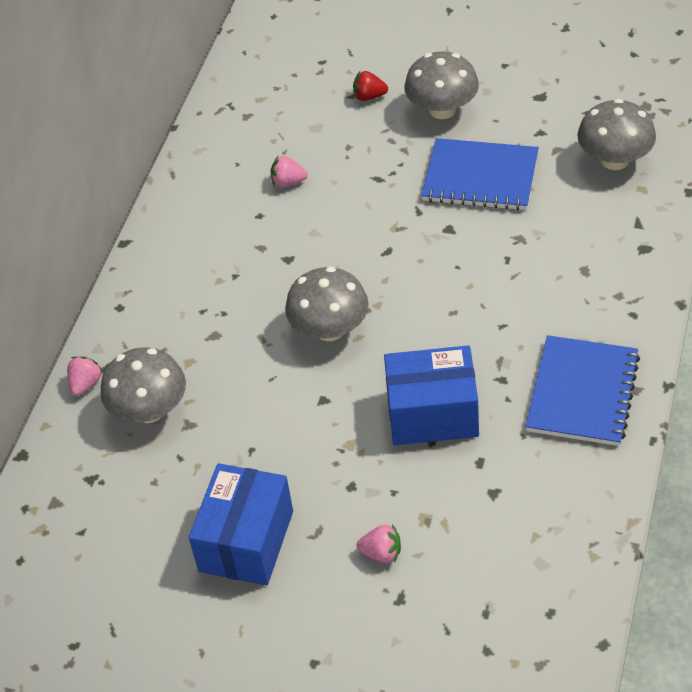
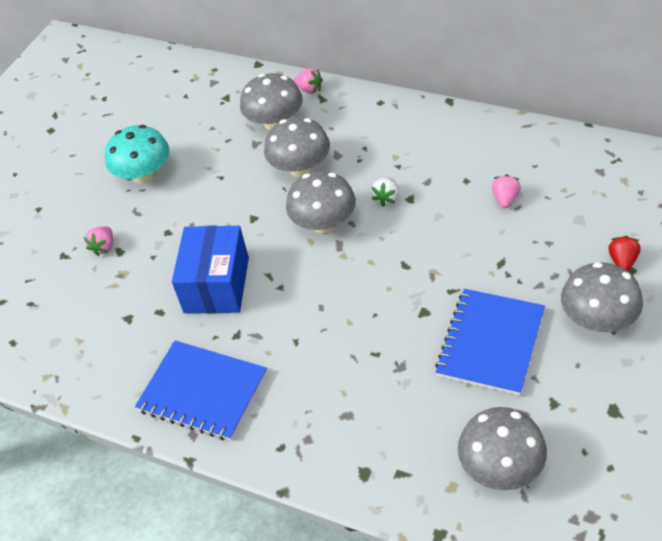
camera: 100 degrees right, 0 degrees up
(236, 367) = (300, 168): none -> grey mushroom
(246, 541) = (144, 175): blue box -> turquoise mushroom
(288, 279) = (387, 198): none -> white strawberry

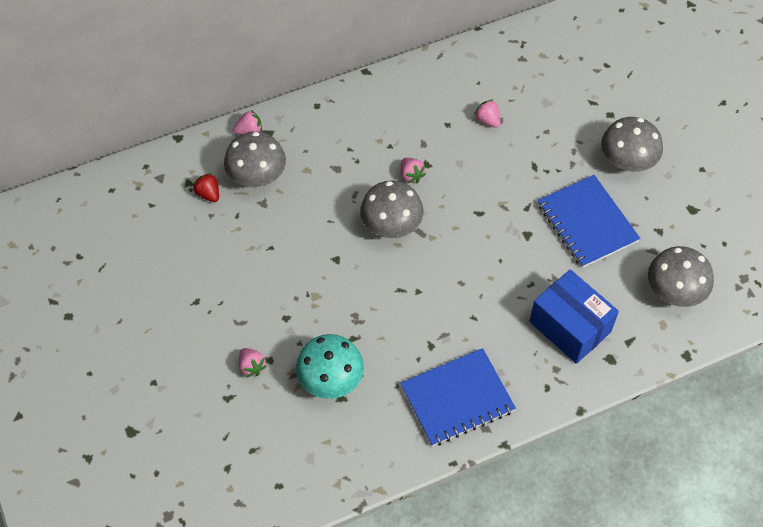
camera: 55 degrees left, 10 degrees up
(144, 175) = (207, 291): turquoise mushroom -> turquoise mushroom (330, 379)
(216, 285) = (373, 325): blue box -> blue box (570, 327)
(300, 168) = (322, 197): grey mushroom -> none
(387, 198) = (411, 175): white strawberry -> pink strawberry
(622, 261) = (600, 112): red strawberry -> red strawberry (208, 194)

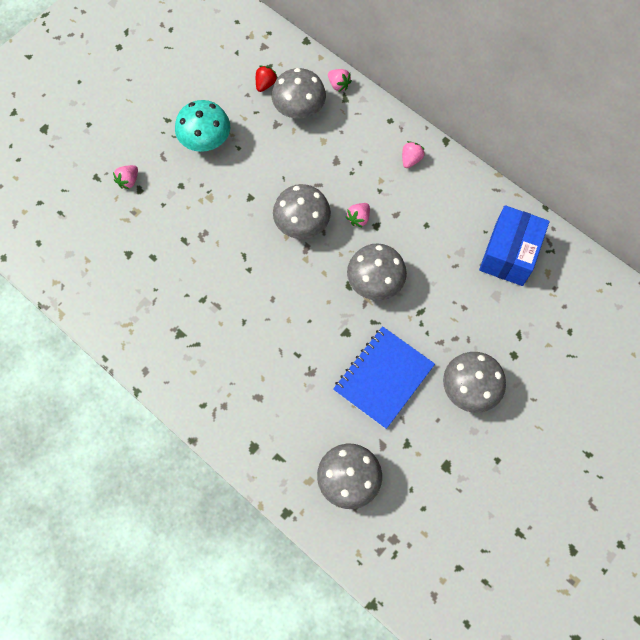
camera: 65 degrees right, 10 degrees up
(330, 379) = (141, 239): turquoise mushroom -> turquoise mushroom (205, 140)
(457, 398) = (163, 338): blue notebook -> none
(486, 190) = (375, 282): none -> grey mushroom
(487, 120) = (448, 255): pink strawberry -> pink strawberry (411, 159)
(570, 327) = (270, 402): blue box -> blue box (509, 254)

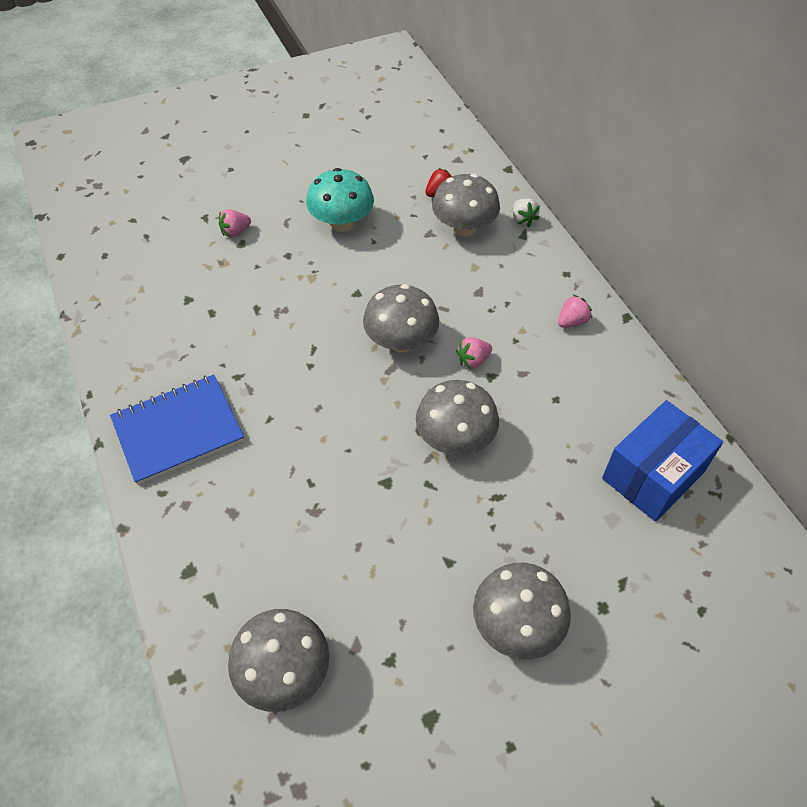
camera: 25 degrees right, 15 degrees down
(338, 85) = (523, 220): pink strawberry -> white strawberry
(383, 378) = (404, 558): blue notebook -> blue notebook (178, 430)

